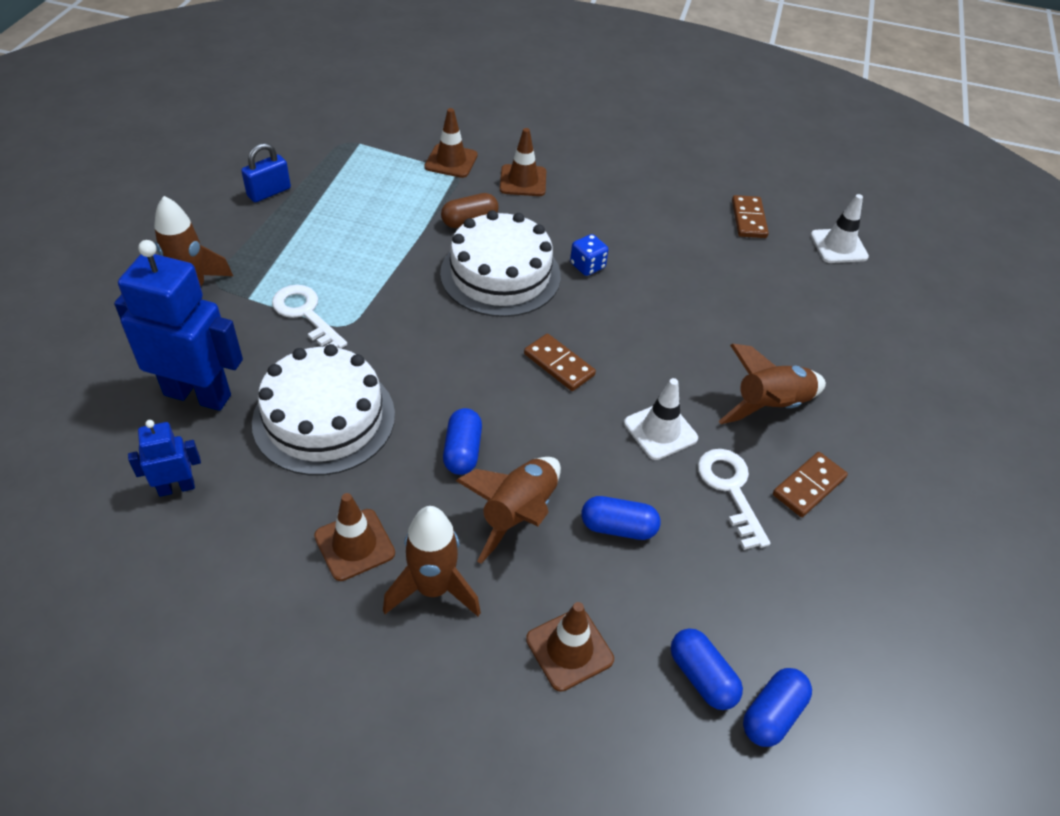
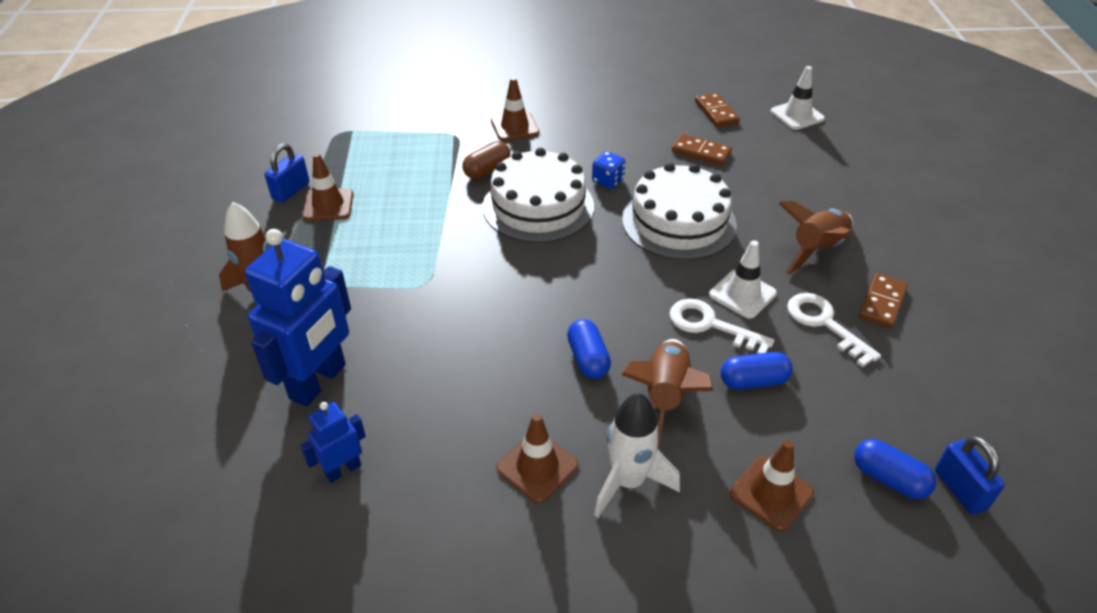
camera: 15 degrees left, 5 degrees down
(198, 394) = (318, 382): blue robot -> blue robot turned 120 degrees clockwise
(306, 315) = (383, 285): white key -> white key (711, 325)
(324, 418) = (449, 368): white cake -> white cake (678, 222)
(433, 589) = (628, 482): brown rocket -> white rocket
(451, 161) = (443, 126): brown traffic cone -> brown traffic cone (328, 205)
(559, 365) = (629, 265): brown domino -> brown domino (701, 152)
(772, 714) = (960, 489): blue capsule -> blue padlock

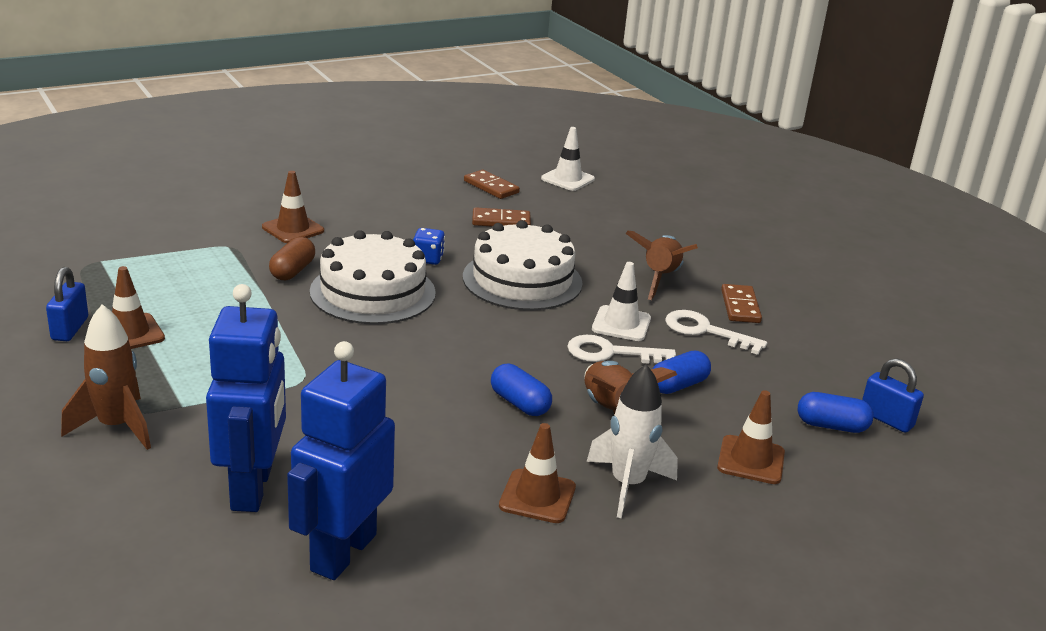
camera: 30 degrees left, 15 degrees down
(343, 470) = (343, 552): blue robot -> blue robot, size x2.01

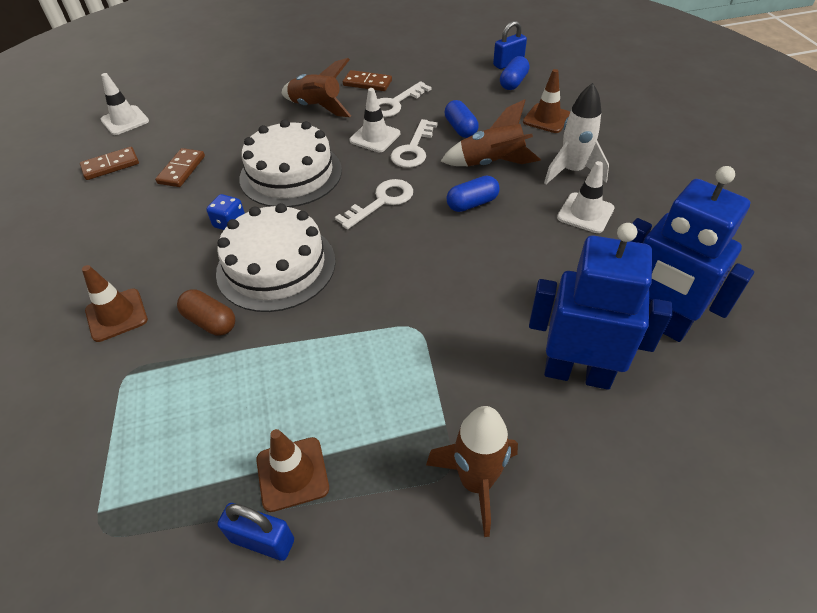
camera: 70 degrees left, 20 degrees up
(497, 340) = (381, 202): none -> white key
(537, 496) = (585, 213): brown traffic cone -> white traffic cone

